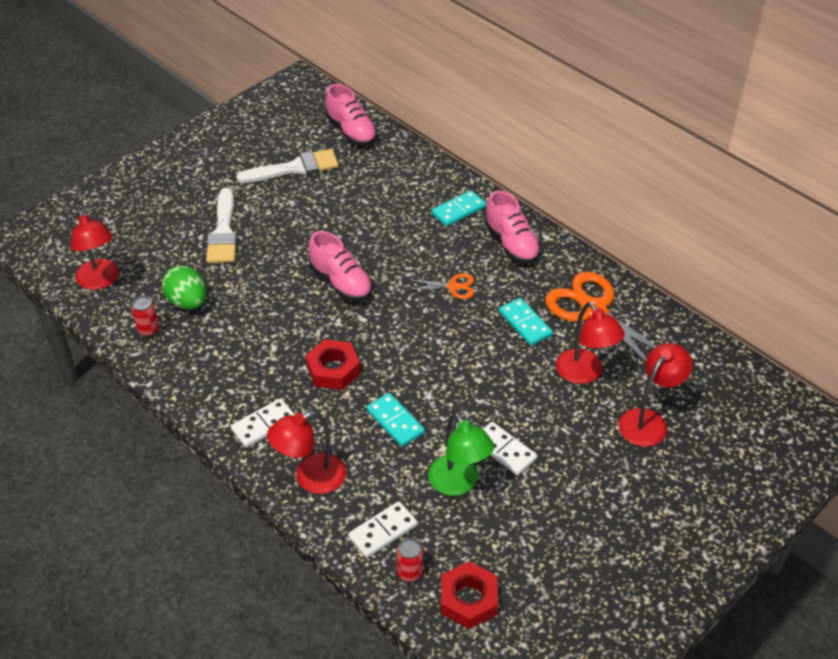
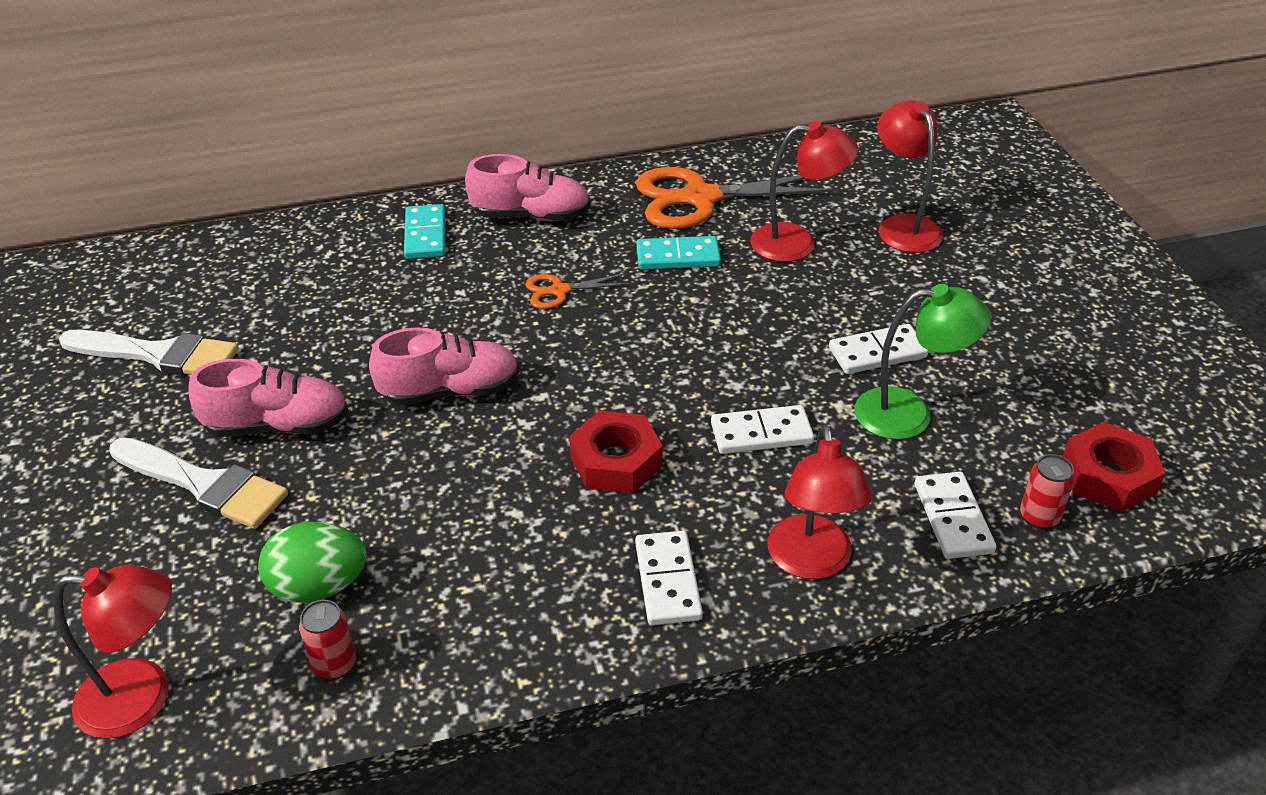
camera: 60 degrees left, 5 degrees down
(294, 168) = (158, 355): white brush -> white brush turned 90 degrees clockwise
(351, 131) = (155, 271): pink shoe -> pink shoe (278, 425)
(395, 421) = (761, 433): turquoise domino -> white domino
(453, 287) = (559, 291): orange scissors -> orange scissors turned 135 degrees counterclockwise

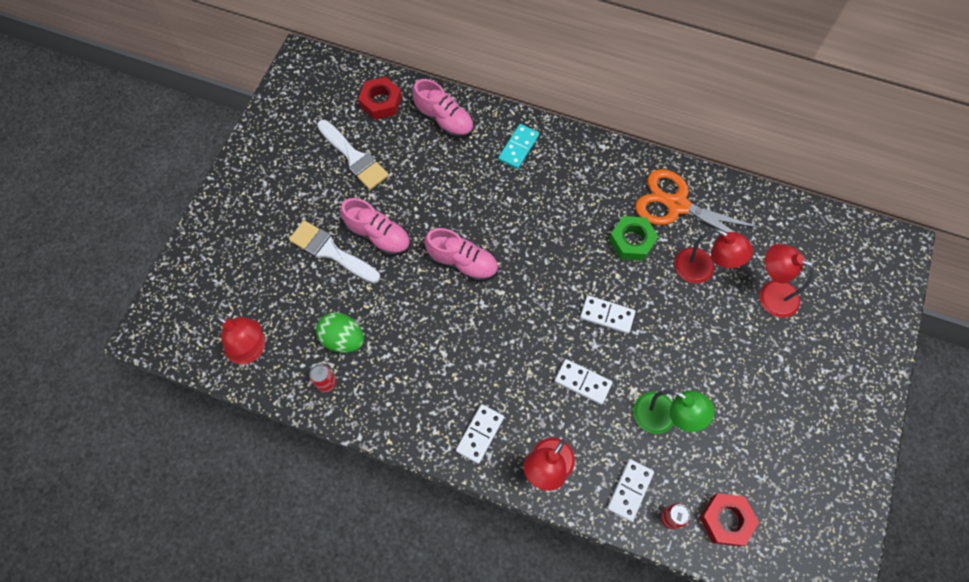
camera: 35 degrees right, 25 degrees up
(204, 485) = (331, 251): white brush -> white brush turned 150 degrees clockwise
(531, 216) = (579, 165): pink shoe -> pink shoe (444, 120)
(559, 291) = (556, 228): orange scissors -> none
(616, 461) = (505, 354): red nut -> red nut (381, 102)
(678, 256) = (632, 241): turquoise domino -> green nut
(877, 352) = (680, 371): white domino -> white domino (607, 315)
(903, 226) = (770, 294): red lamp -> red lamp turned 75 degrees counterclockwise

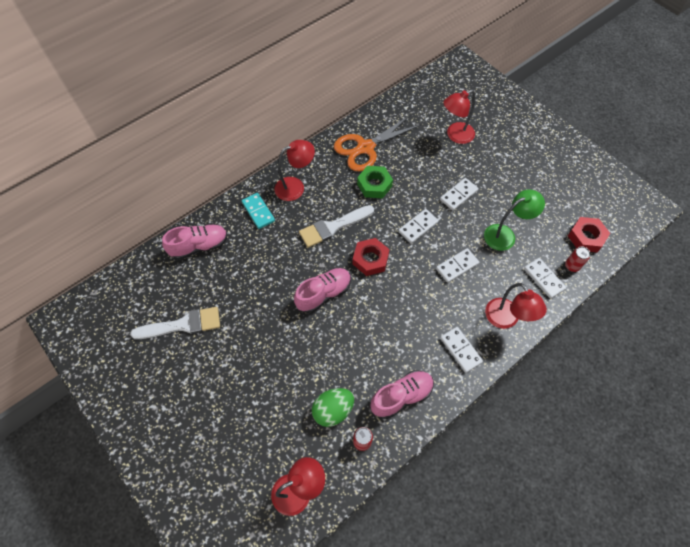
camera: 60 degrees left, 5 degrees down
(331, 251) = (252, 383): white brush -> white brush (333, 227)
(378, 236) = (263, 340): pink shoe -> pink shoe (401, 396)
(381, 102) = (149, 281): red nut -> red nut (370, 259)
(683, 339) = (458, 195): none -> white domino
(702, 270) = (418, 160): red lamp -> red lamp (295, 186)

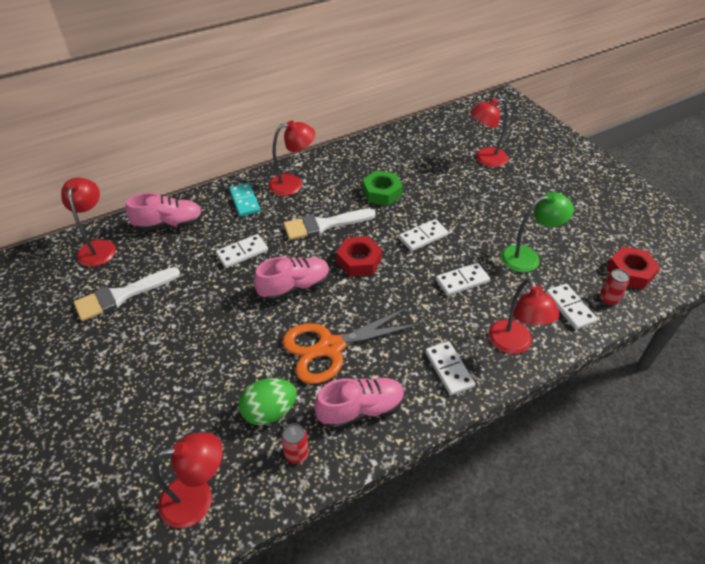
camera: 10 degrees right, 15 degrees down
(145, 280) = (98, 247): none -> red lamp
(182, 325) = (122, 295): white brush -> white brush turned 150 degrees clockwise
(365, 148) = (380, 159): orange scissors -> orange scissors (330, 347)
(458, 195) = (478, 213): white domino -> white domino (242, 252)

